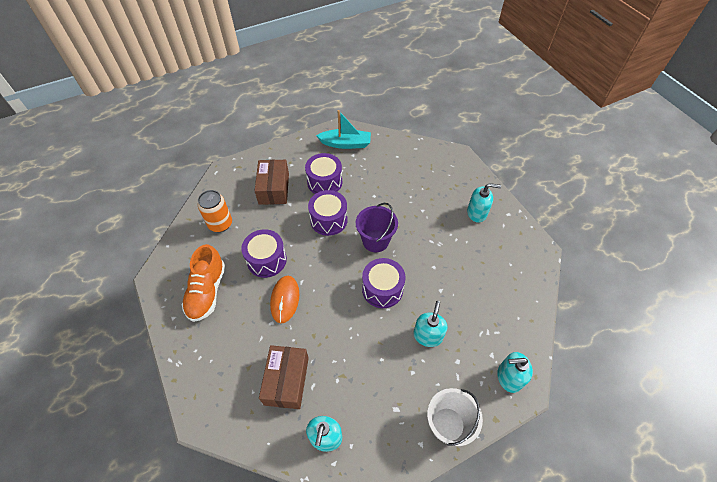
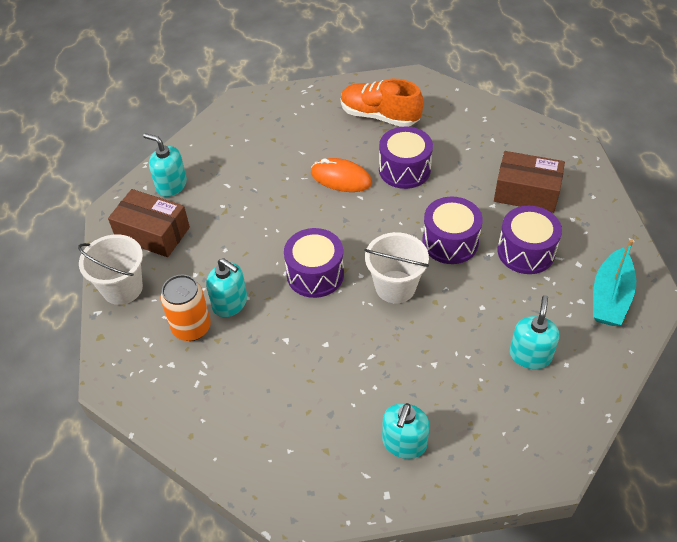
camera: 110 degrees right, 5 degrees down
(220, 224) = (476, 134): orange can -> orange can (191, 328)
(286, 381) = (243, 165): brown box -> brown box (153, 233)
(375, 241) = (395, 287): purple bucket -> white bucket
(509, 377) = (135, 371): turquoise soap dispenser -> turquoise soap dispenser (530, 355)

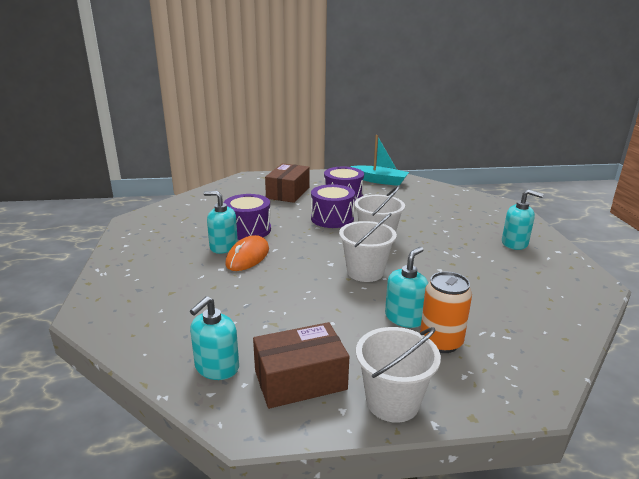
camera: 90 degrees left, 25 degrees down
(153, 233) = (300, 380): brown box -> brown box turned 45 degrees clockwise
(315, 274) = (365, 272): purple drum -> white bucket
(379, 116) = (173, 236): orange shoe -> none
(530, 355) = (429, 203): turquoise soap dispenser -> turquoise soap dispenser (223, 247)

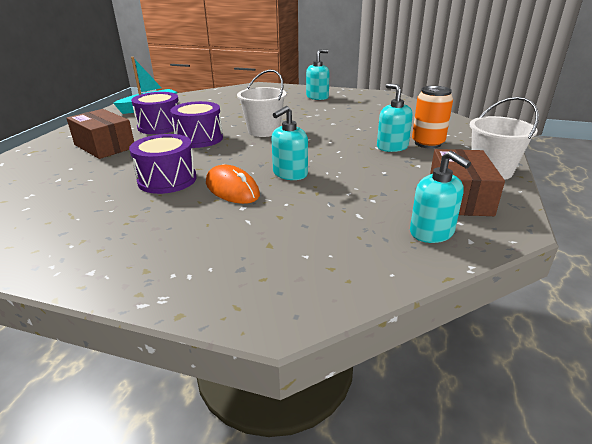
camera: 65 degrees left, 5 degrees up
(223, 247) = (191, 199): turquoise soap dispenser -> turquoise soap dispenser (290, 174)
(365, 272) = (314, 146): white bucket -> none

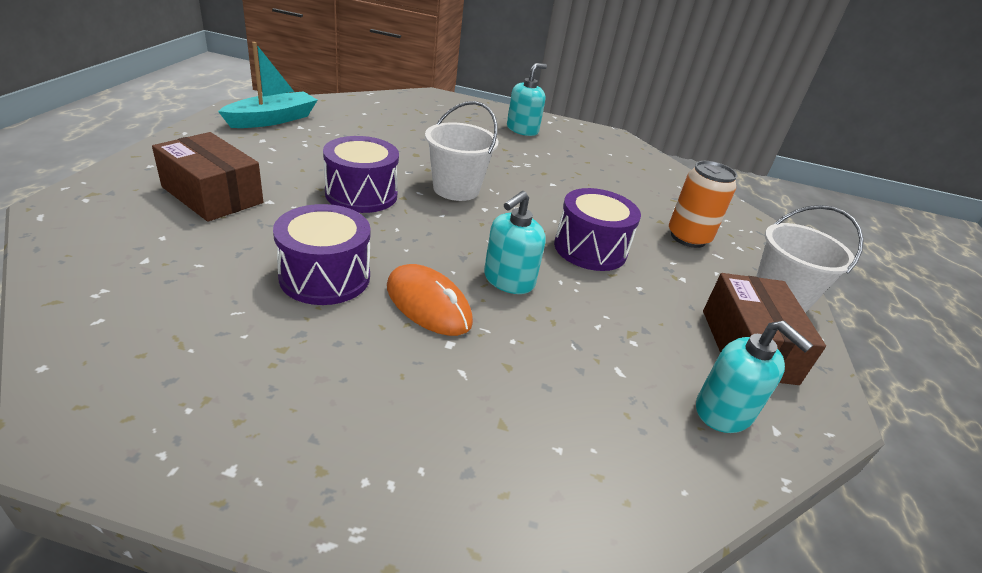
camera: 10 degrees left, 5 degrees up
(160, 126) = (296, 162): purple drum -> purple drum (590, 249)
(392, 147) = (642, 240): turquoise soap dispenser -> none

